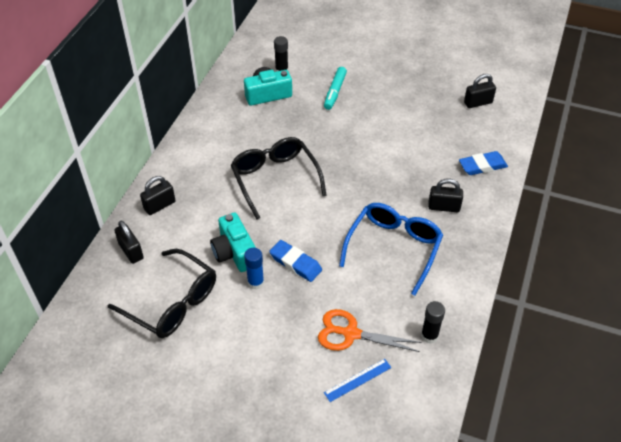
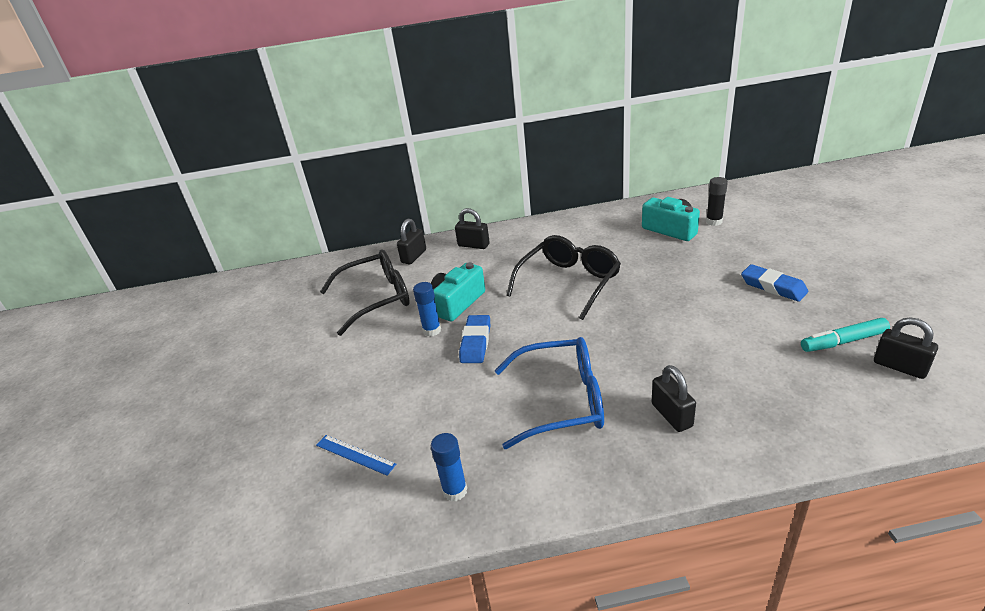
camera: 65 degrees right, 15 degrees down
(172, 302) = (376, 298): black glasses -> black glasses turned 120 degrees counterclockwise
(335, 92) = (736, 260): turquoise marker -> turquoise marker (843, 341)
(351, 333) = (413, 421): orange scissors -> none
(429, 336) = (455, 491): black glue stick -> blue glue stick
(482, 166) = (789, 421): blue eraser -> blue eraser (773, 287)

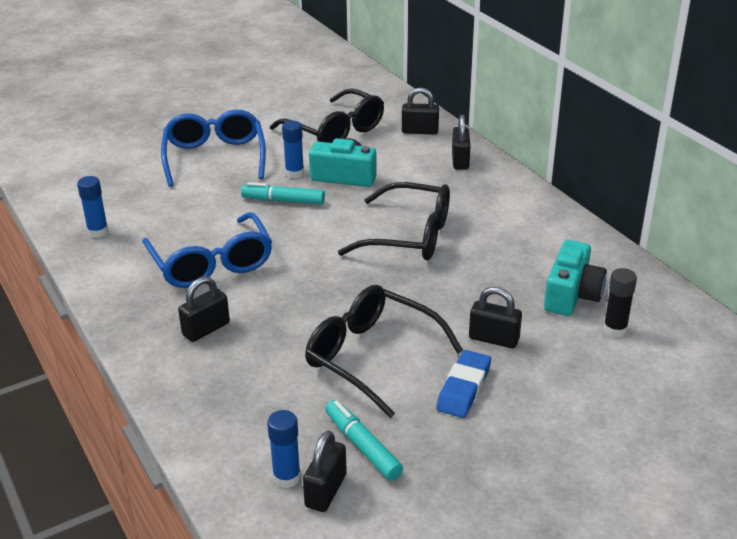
camera: 65 degrees right, 0 degrees up
(355, 454) = (128, 179): blue ruler -> none
(363, 380) = (215, 158): none -> blue glasses
(476, 342) = (283, 201): blue eraser -> turquoise marker
(716, 266) = (494, 339): none -> black padlock
(730, 322) = (372, 357): none -> black glasses
(887, 386) = (287, 477): none -> blue glue stick

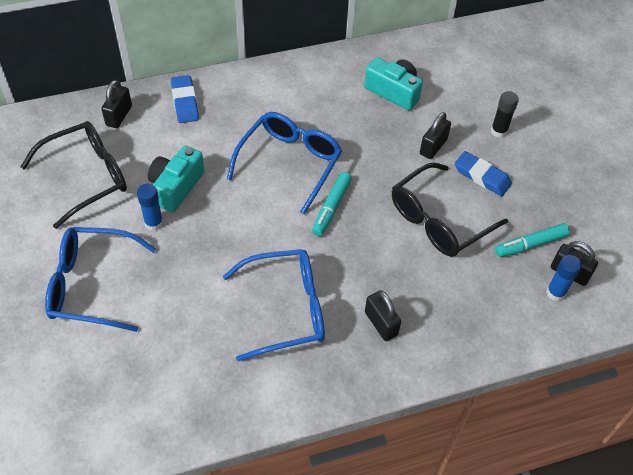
camera: 80 degrees left, 20 degrees up
(98, 232) = (198, 403): blue glue stick -> none
(283, 201) = (200, 240): turquoise marker -> turquoise marker (331, 207)
(408, 236) = (289, 163): black glasses -> blue glasses
(460, 161) = (185, 102): black padlock -> blue eraser
(615, 329) = (437, 83): black glue stick -> black glue stick (499, 131)

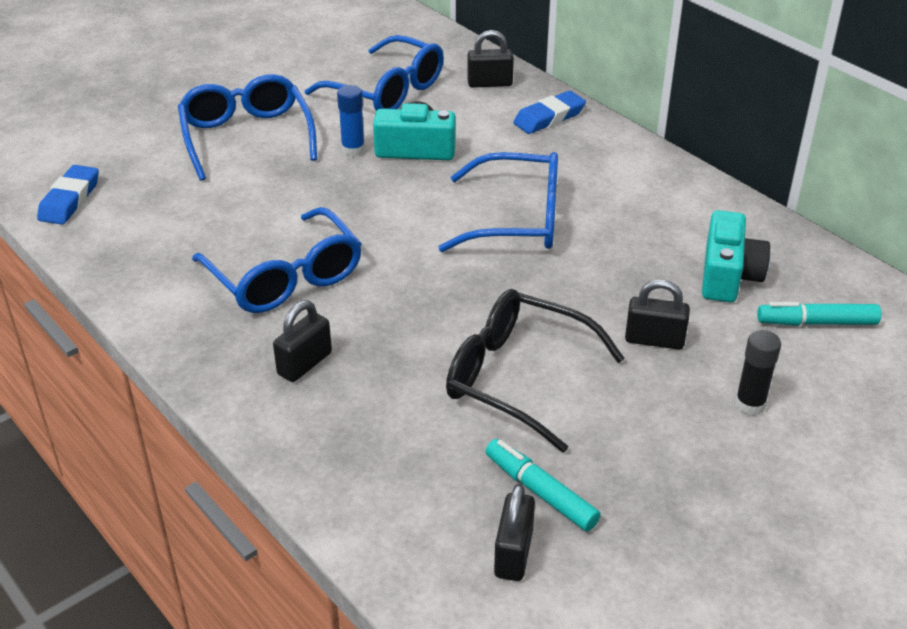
camera: 70 degrees right, 15 degrees down
(86, 177) = (386, 91): black glasses -> blue glasses
(331, 207) = (469, 272): turquoise marker -> turquoise marker (817, 323)
(482, 176) = (637, 405): blue eraser -> blue eraser (70, 200)
(555, 293) = (461, 543): blue glue stick -> none

